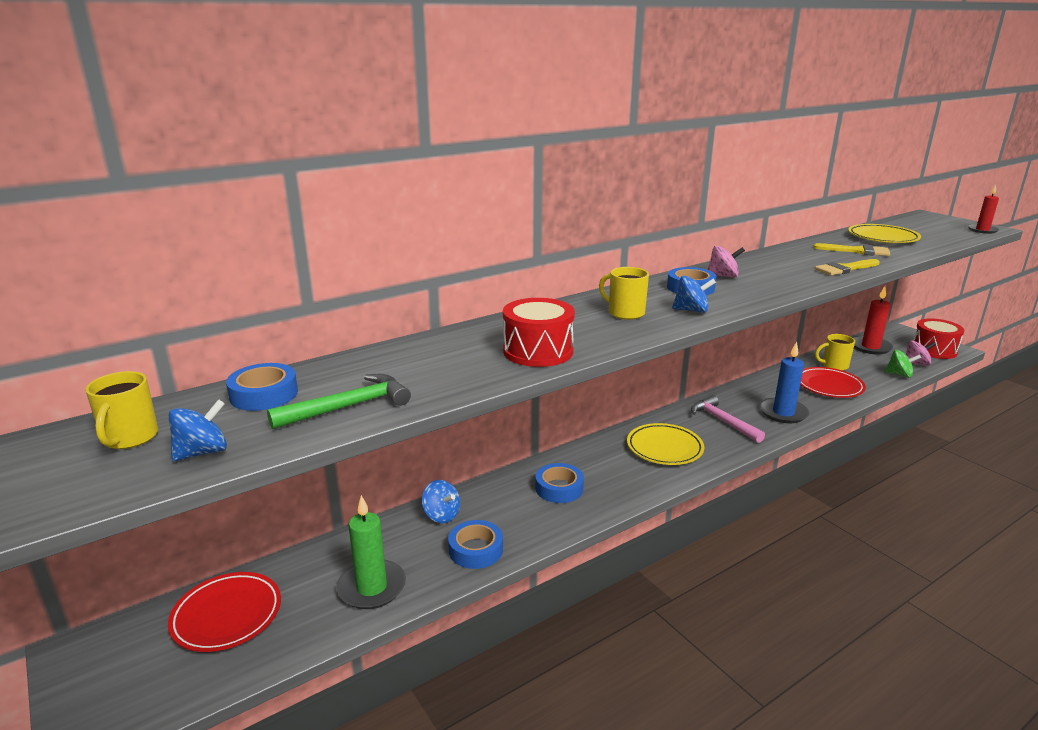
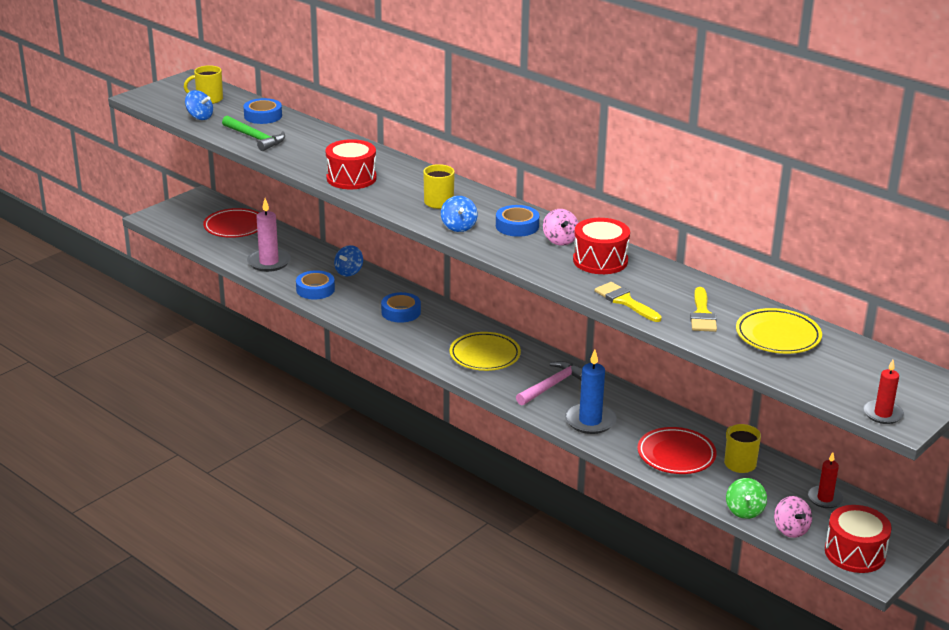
camera: 75 degrees right, 5 degrees up
(372, 587) = (269, 262): green candle -> pink candle
(765, 268) = (600, 261): none -> red drum
(870, 347) = (825, 498): red candle -> red candle, size x0.64

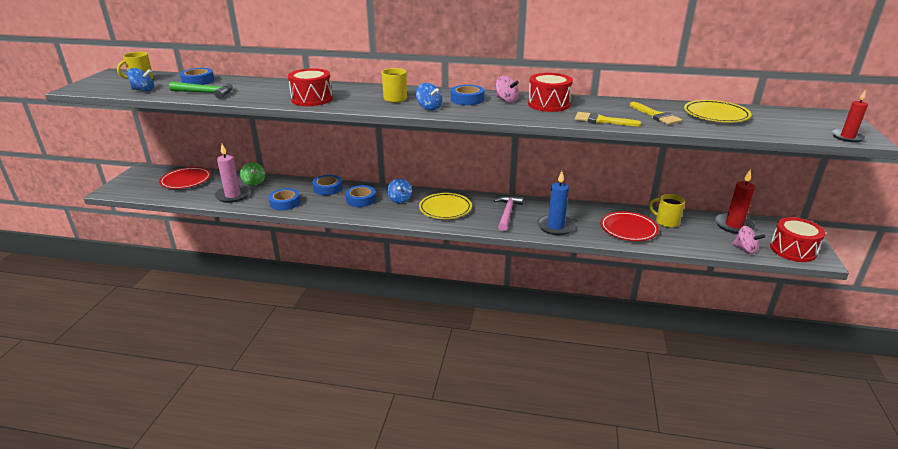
camera: 30 degrees left, 0 degrees up
(349, 272) = (299, 186): blue spinning top -> blue spinning top (400, 199)
(377, 285) = (328, 188): none -> blue tape
(744, 511) = (708, 248): green spinning top -> green spinning top (254, 182)
(825, 498) = (734, 225): red candle -> red candle, size x1.57

